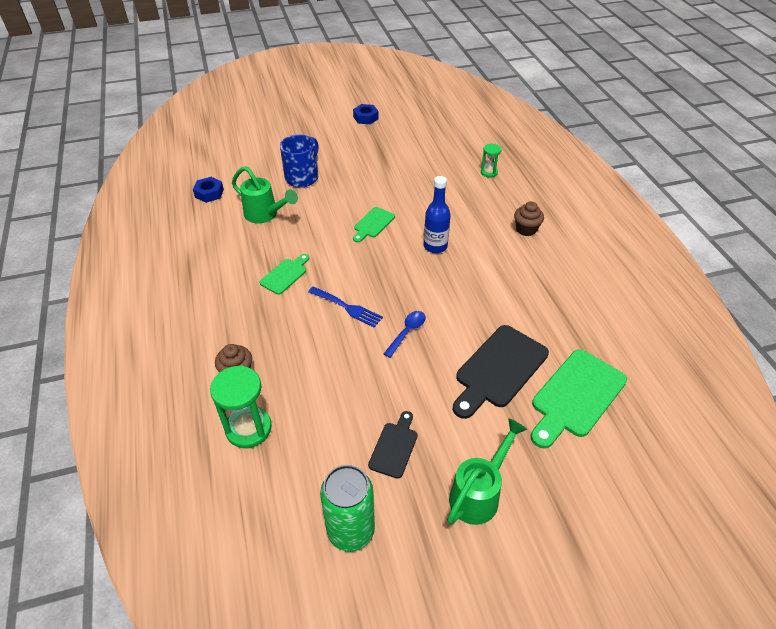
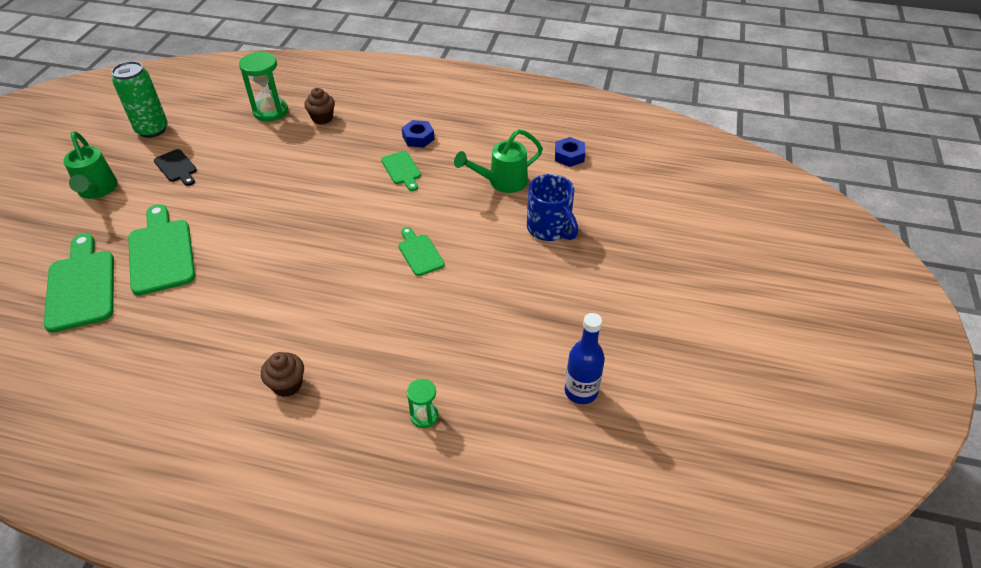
camera: 120 degrees right, 0 degrees up
(347, 308) = (324, 192): blue fork -> none
(365, 118) = (657, 341): blue nut -> blue nut (418, 138)
(407, 332) = (260, 216): blue spoon -> none
(435, 246) = (340, 286): blue bottle -> blue bottle (581, 391)
(499, 369) = (161, 253): black cutting board -> green cutting board

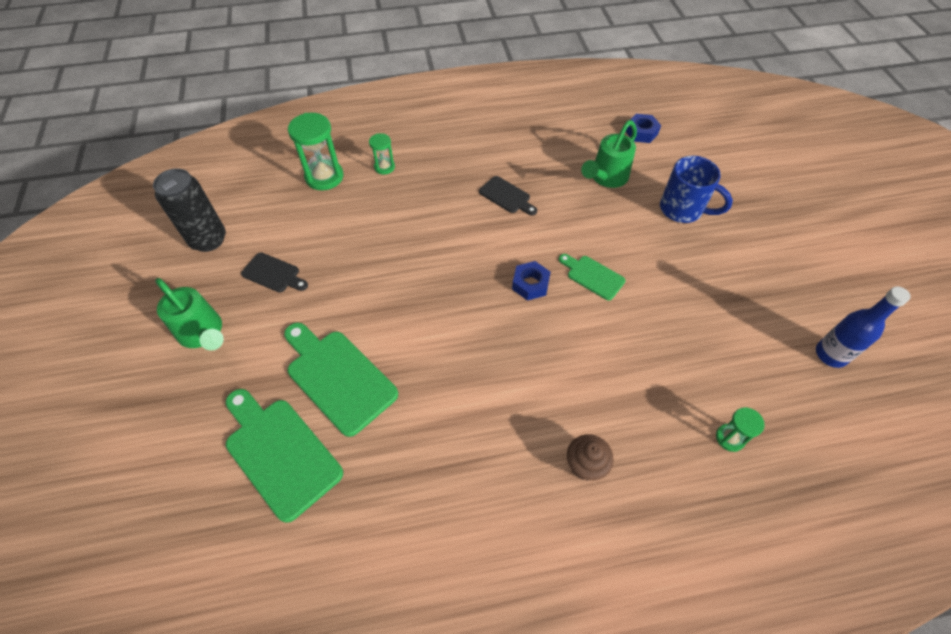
camera: 25 degrees left, 10 degrees up
(152, 129) = (208, 240): green can -> black can
(322, 118) = (384, 167): brown cupcake -> green hourglass
(402, 170) = (506, 196): green cutting board -> black cutting board
(418, 138) = (495, 158): blue nut -> blue nut (530, 284)

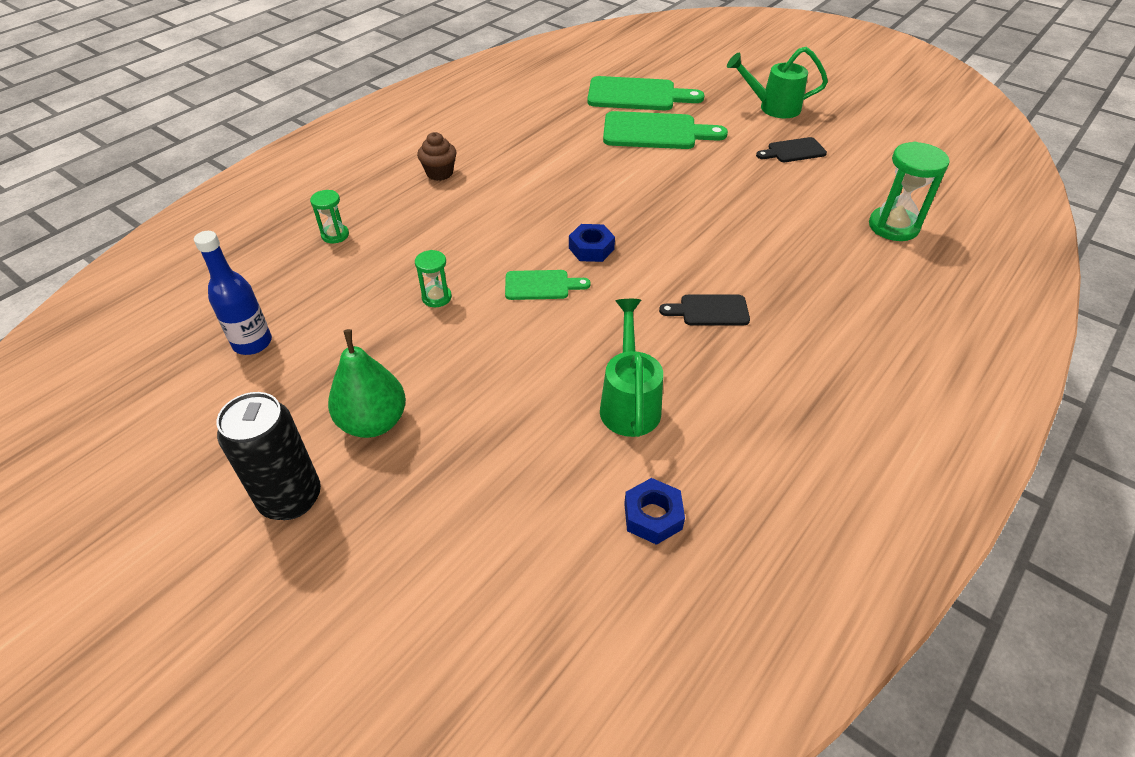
camera: 140 degrees right, 10 degrees down
(208, 240) = (876, 143): black can -> black can (291, 498)
(384, 167) = (863, 266): green hourglass -> green hourglass (436, 297)
(683, 210) = (500, 417): blue mug -> none
(759, 247) = (373, 422): none -> green pear

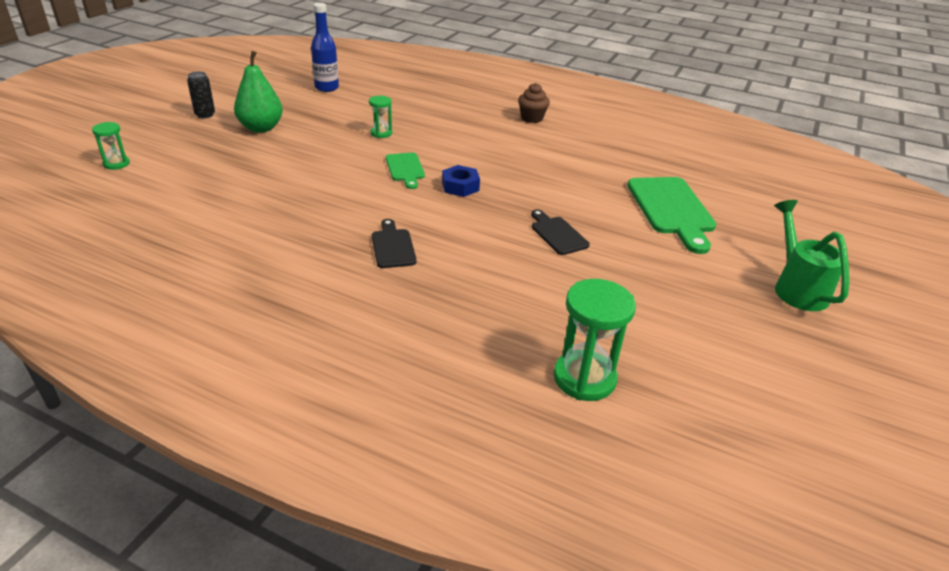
camera: 75 degrees right, 10 degrees down
(291, 498) = (205, 115): black can -> black can, size x0.56
(335, 235) = (438, 94): green hourglass -> green hourglass (116, 164)
(629, 402) = (279, 212): green watering can -> none
(637, 95) = (737, 196): green cutting board -> none
(653, 516) = (168, 226): blue nut -> none
(793, 151) = (704, 302): black cutting board -> black cutting board (557, 234)

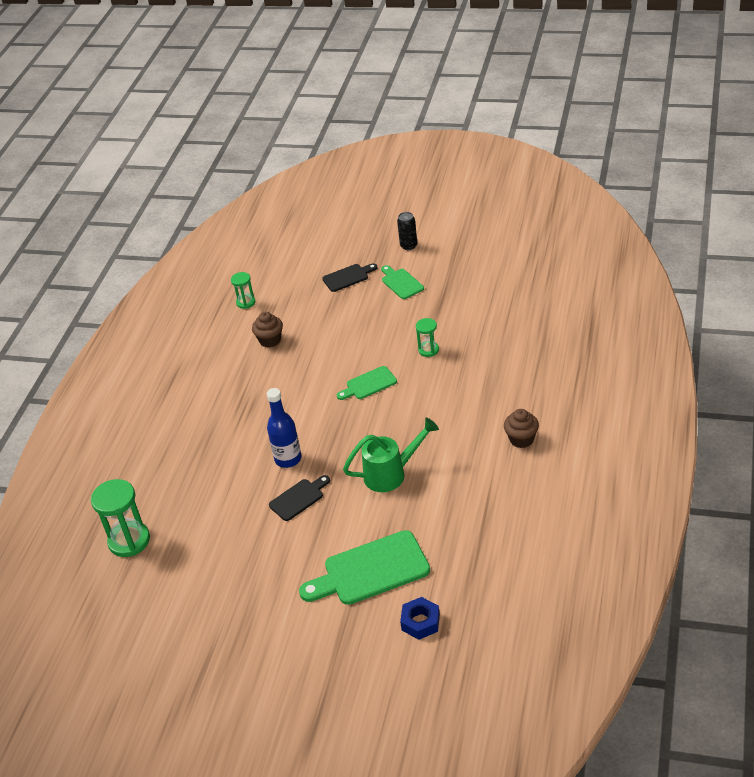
camera: 85 degrees right, 5 degrees up
(116, 164) = (309, 244): green hourglass -> green hourglass (246, 302)
(261, 128) = (401, 283): green pear -> green cutting board
(270, 214) = (270, 340): none -> brown cupcake
(327, 88) = (507, 286): blue bottle -> blue bottle (288, 459)
(393, 246) = (250, 412): black cutting board -> black cutting board (348, 277)
(460, 186) = (353, 424): blue nut -> blue nut (420, 622)
(796, 287) = (267, 664): green watering can -> green watering can (392, 474)

